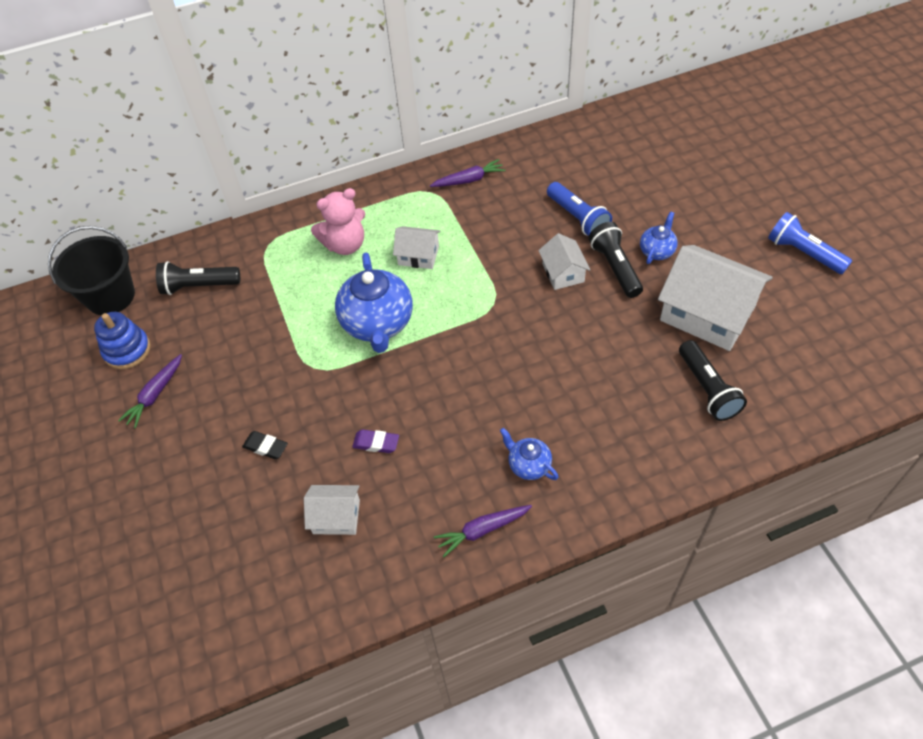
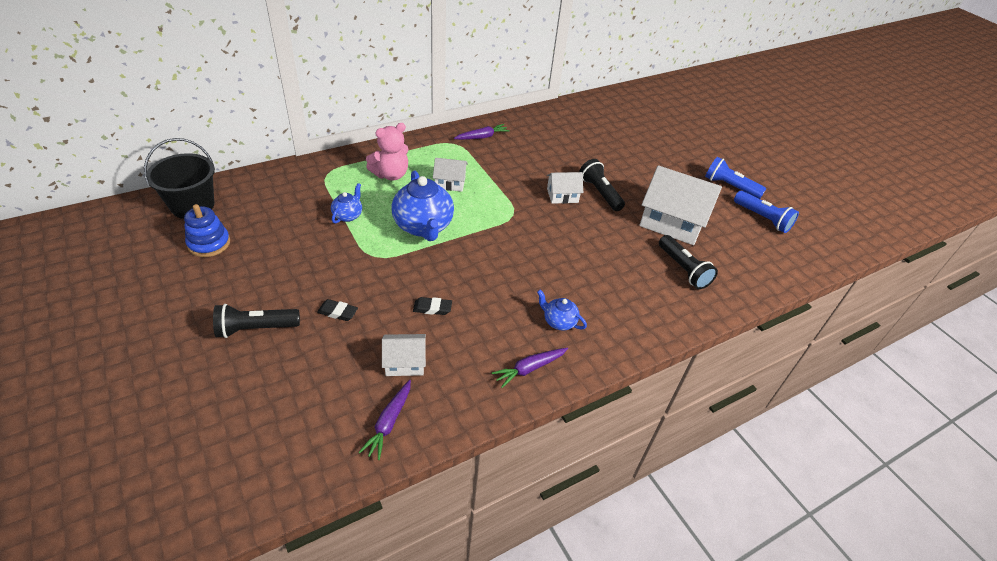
camera: 15 degrees left, 10 degrees down
(155, 395) = (236, 275): purple carrot -> purple carrot (389, 423)
(199, 286) = (270, 200): black flashlight -> black flashlight (256, 329)
(376, 443) = (432, 308): purple eraser -> black eraser
(563, 273) = (562, 195): white house -> white house turned 75 degrees counterclockwise
(578, 218) = (567, 162): blue flashlight -> blue flashlight (762, 218)
(657, 251) = (628, 183): blue teapot -> blue teapot (348, 215)

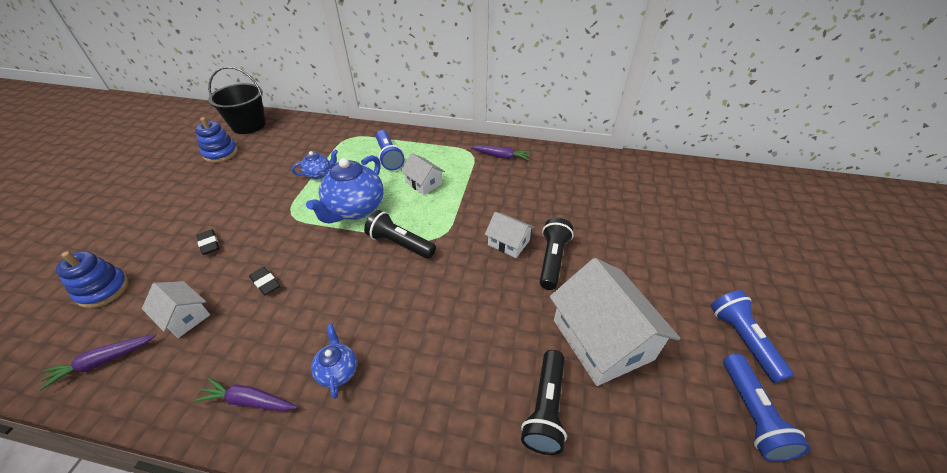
camera: 45 degrees right, 0 degrees up
(256, 329) = (155, 225): black flashlight -> black flashlight (399, 244)
(298, 392) = (103, 290): none -> blue stacking toy
(391, 175) = (389, 157): pink teddy bear -> blue flashlight

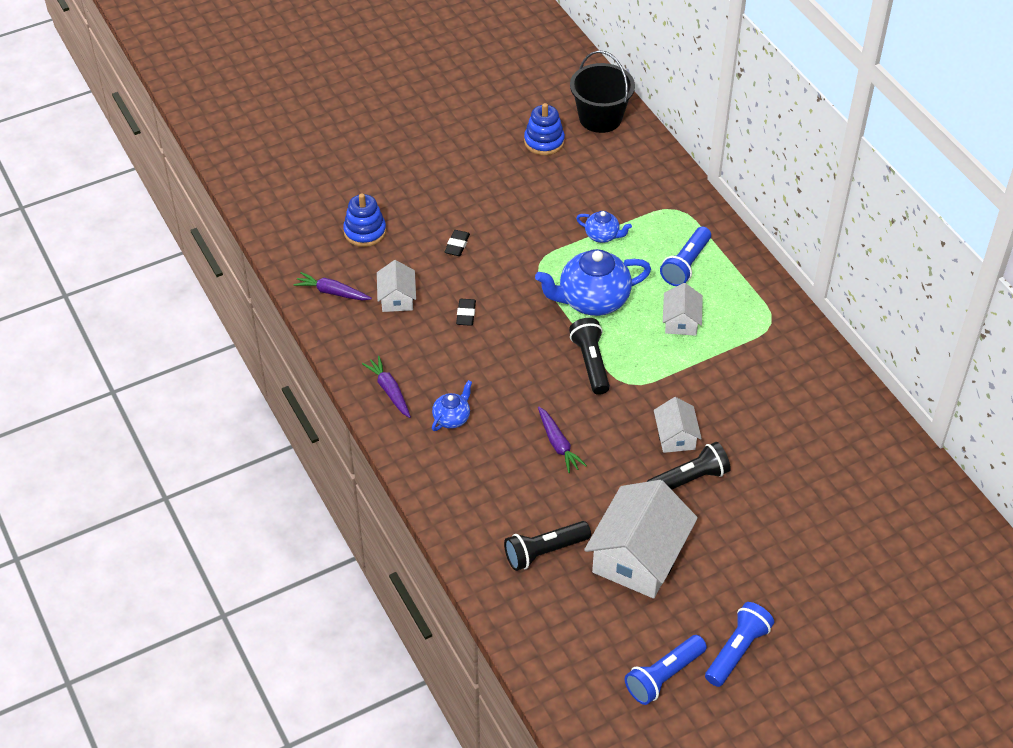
camera: 50 degrees right, 5 degrees up
(501, 156) = (794, 352): purple carrot -> purple carrot (558, 444)

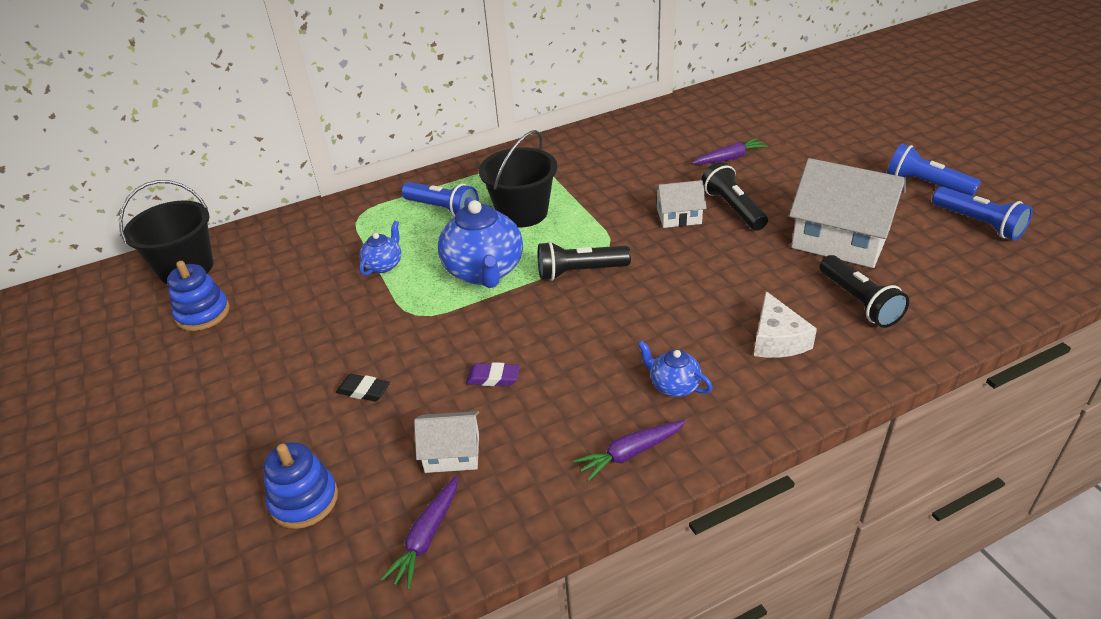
camera: 85 degrees left, 10 degrees down
(466, 314) = (493, 378): black eraser -> purple eraser
(500, 487) = (777, 339): none -> white cheese
(558, 444) = (702, 294): purple carrot -> purple carrot (729, 158)
(681, 321) = (522, 212): white house -> black bucket

